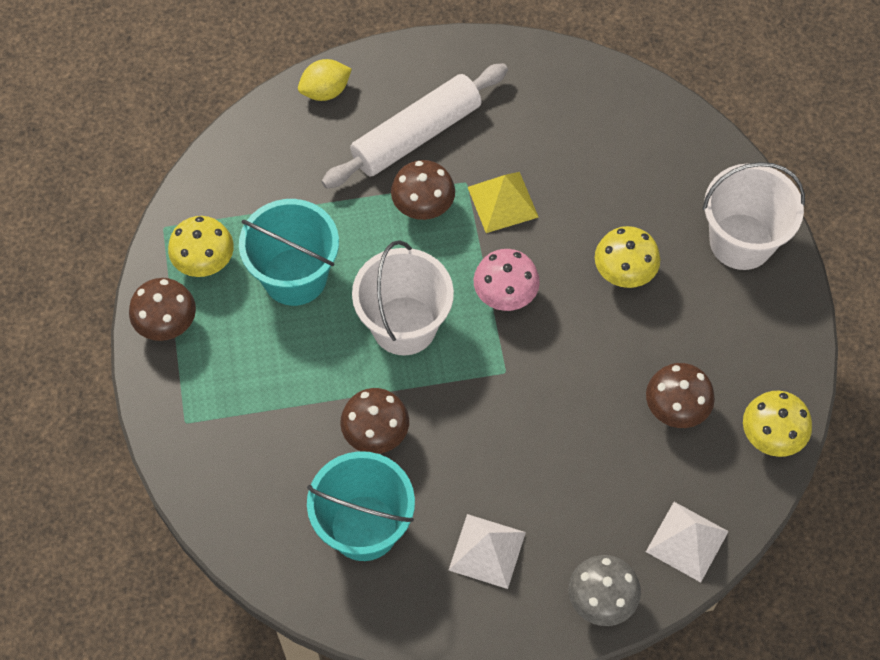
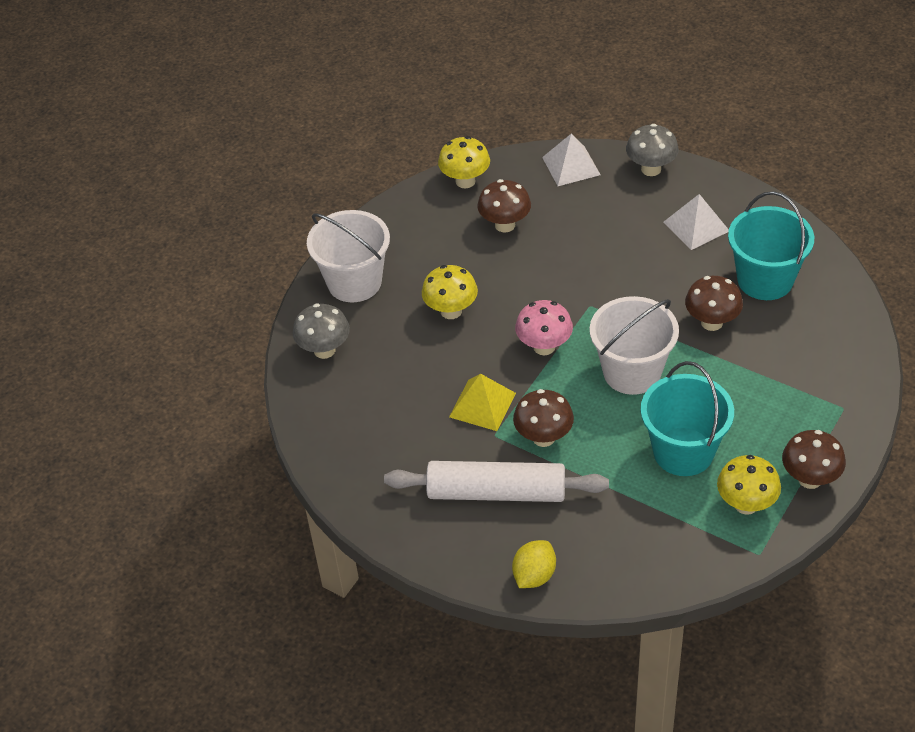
camera: 135 degrees left, 15 degrees down
(325, 91) = (534, 575): yellow lemon -> yellow lemon turned 75 degrees counterclockwise
(688, 158) = (324, 350): none -> grey mushroom

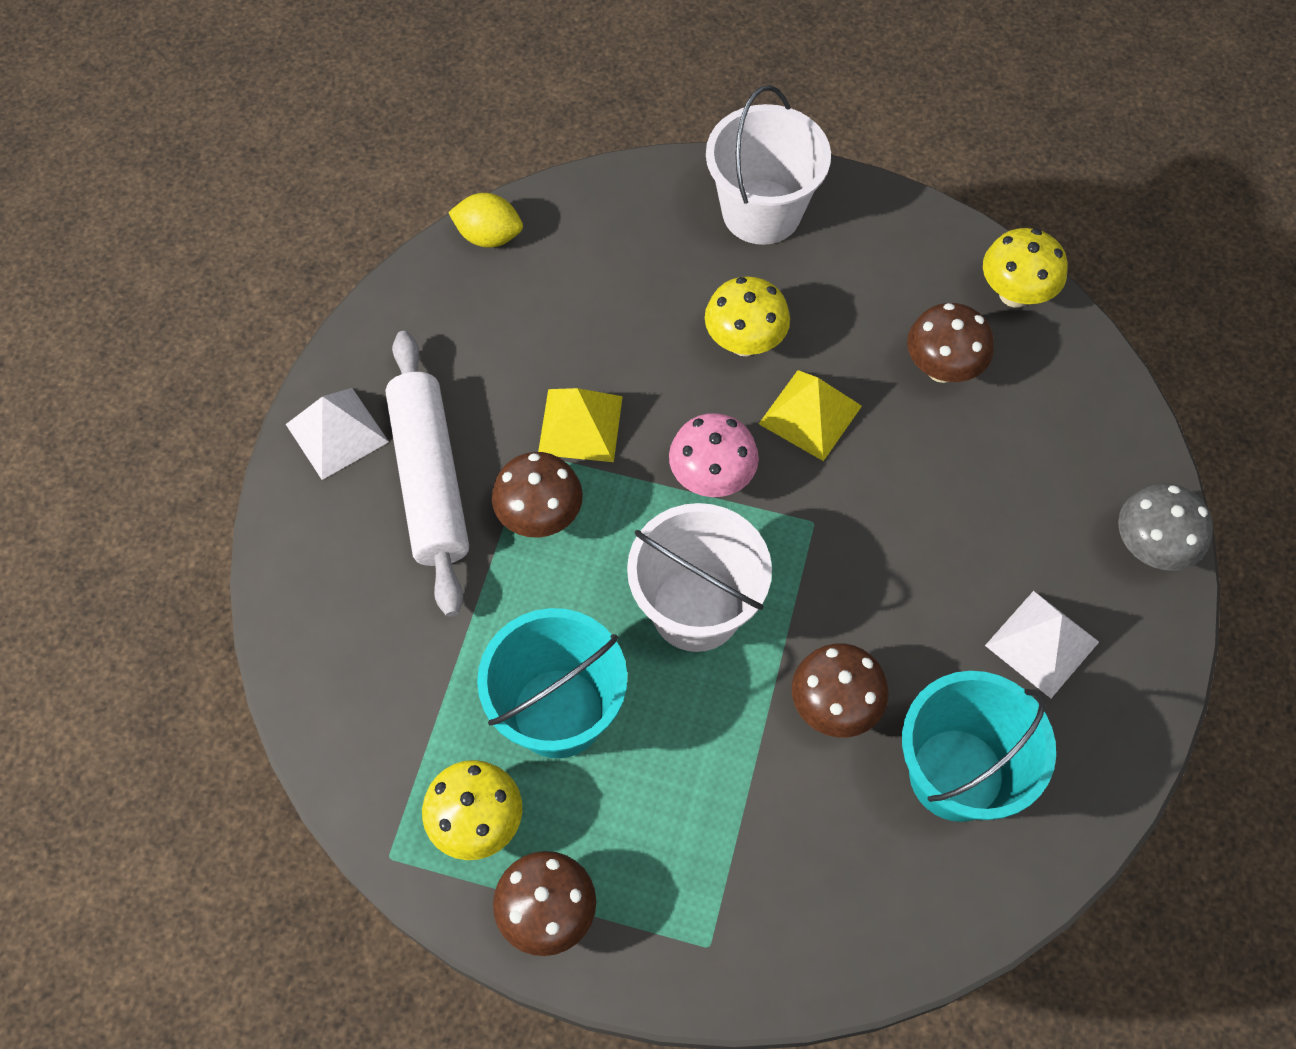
camera: 70 degrees right, 15 degrees up
(324, 350) = (627, 212): grey mushroom -> none
(515, 291) = (810, 414): none -> yellow pyramid
(534, 575) = (299, 559): yellow lemon -> yellow lemon (489, 236)
(571, 166) = (1108, 429): white pyramid -> white pyramid (337, 433)

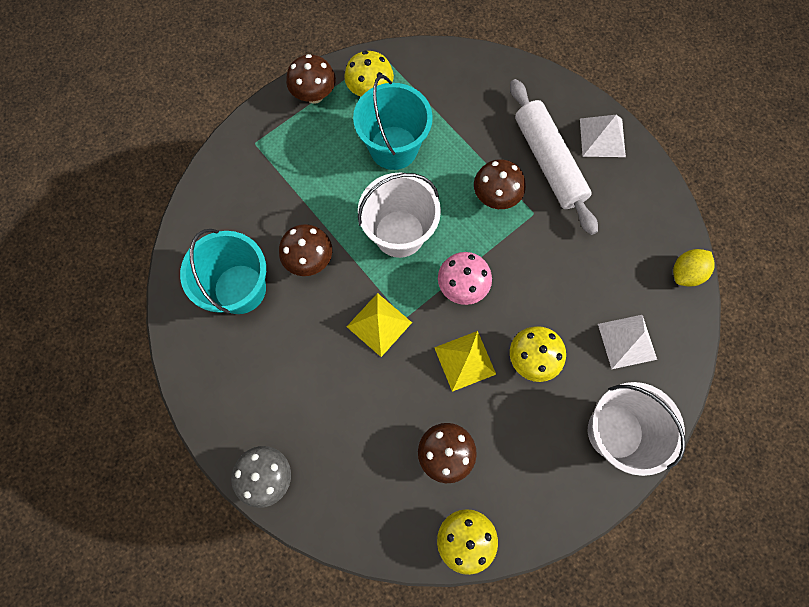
camera: 125 degrees right, 10 degrees up
(429, 480) = (549, 162): white rolling pin -> white rolling pin turned 45 degrees clockwise
(580, 425) = (534, 245): yellow pyramid -> yellow pyramid (379, 324)
(1042, 643) = (264, 377): white pyramid -> white pyramid (627, 341)

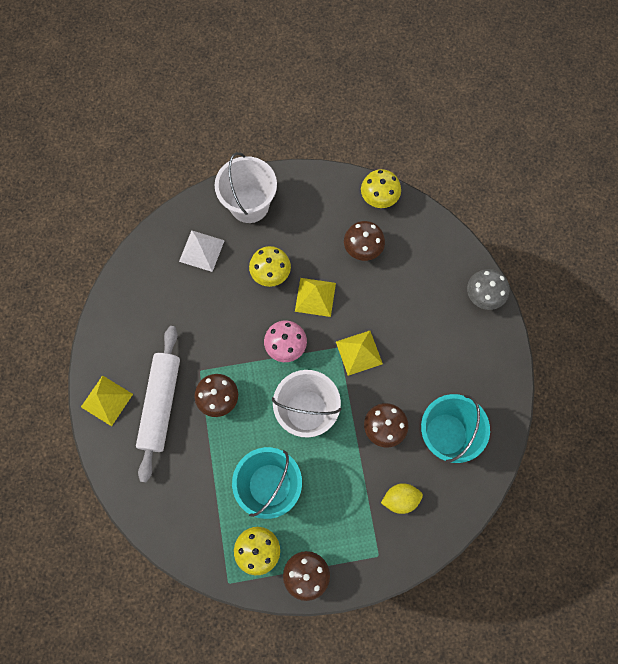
camera: 150 degrees left, 0 degrees up
(602, 137) = (107, 400): white pyramid -> yellow pyramid
(685, 273) = (129, 271): yellow lemon -> yellow lemon (400, 499)

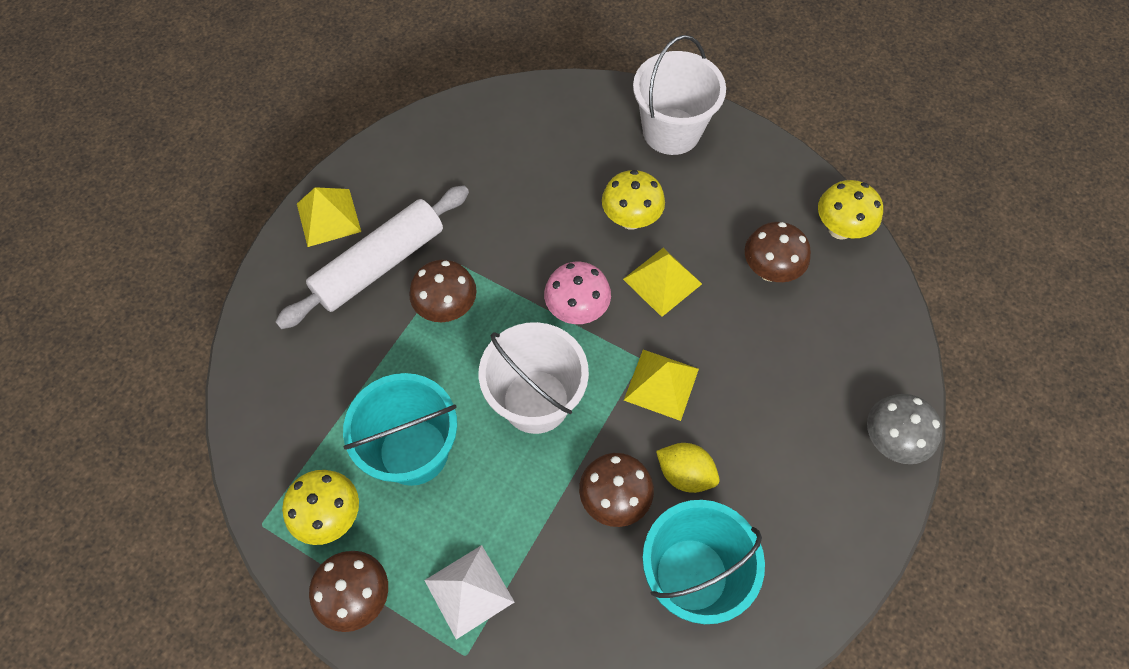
camera: 40 degrees right, 10 degrees down
(201, 251) = (573, 141): white pyramid -> white pyramid (469, 591)
(400, 499) = (558, 606): yellow lemon -> yellow lemon (685, 474)

